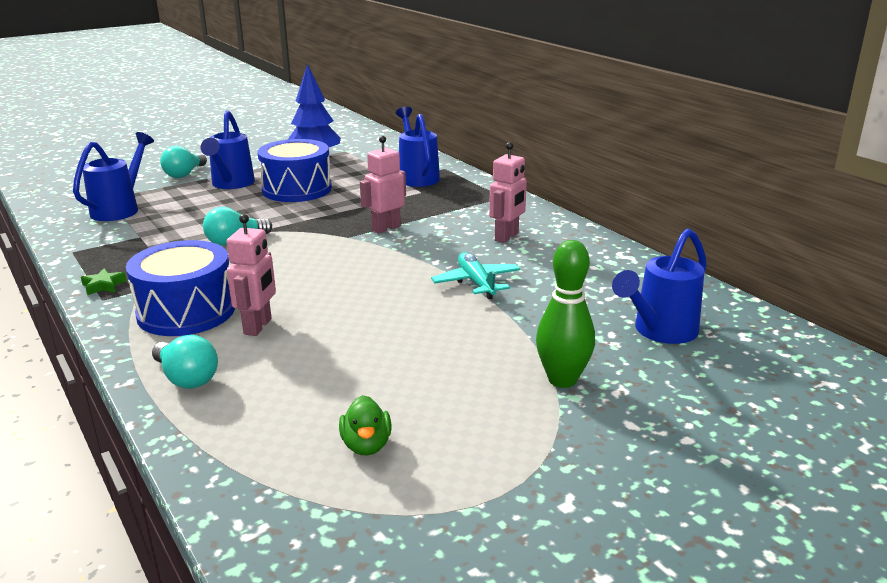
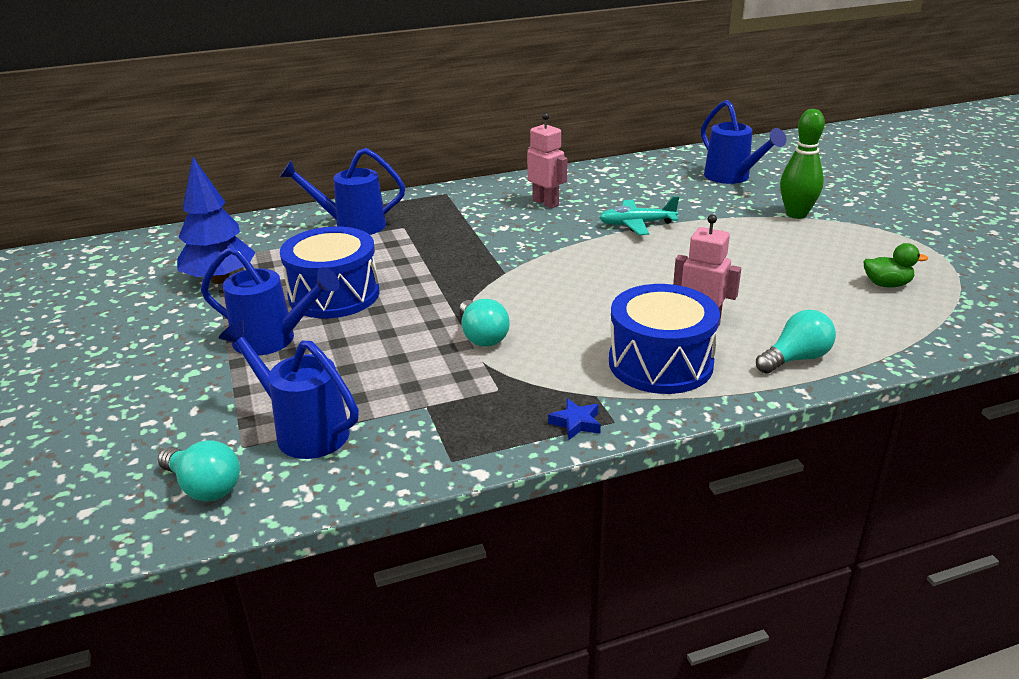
camera: 75 degrees left, 5 degrees up
(103, 285) = (576, 423): green star -> blue star
(184, 174) = (189, 379): turquoise light bulb -> turquoise light bulb (204, 487)
(386, 228) = (493, 252): pink robot -> none

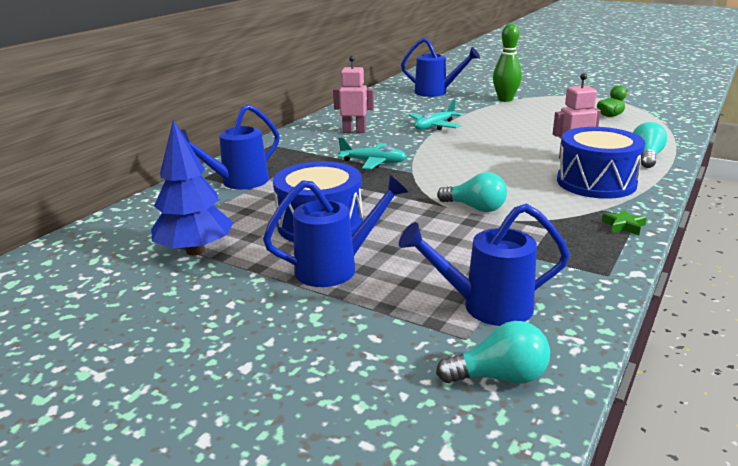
camera: 40 degrees left, 5 degrees down
(493, 247) = (373, 162): none -> turquoise plane
(576, 423) = (623, 226): blue star -> green star

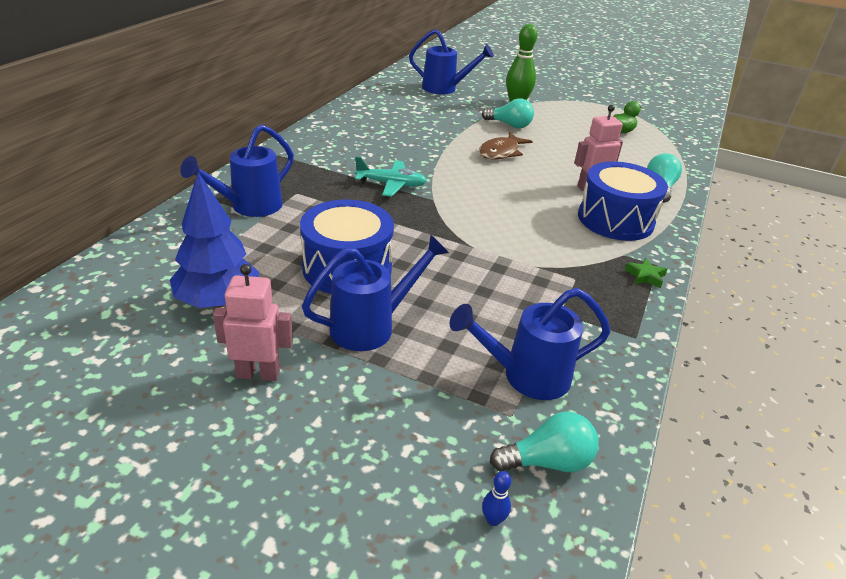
camera: 10 degrees left, 10 degrees up
(354, 131) = (365, 139): pink robot -> pink robot (258, 373)
(434, 126) = (448, 136): turquoise plane -> none
(434, 424) = (493, 520): none -> blue bowling pin
(475, 208) = (502, 249): turquoise light bulb -> turquoise light bulb (509, 125)
(484, 136) = (501, 152): none -> brown fish

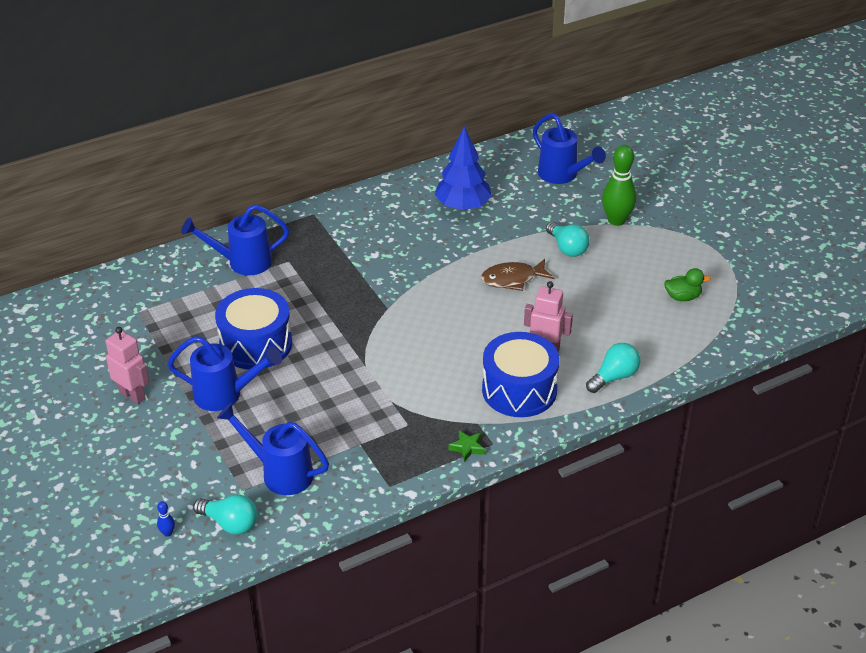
camera: 40 degrees right, 5 degrees up
(218, 301) = (154, 335): blue tree -> blue tree (463, 206)
(391, 184) = (371, 280): turquoise plane -> none

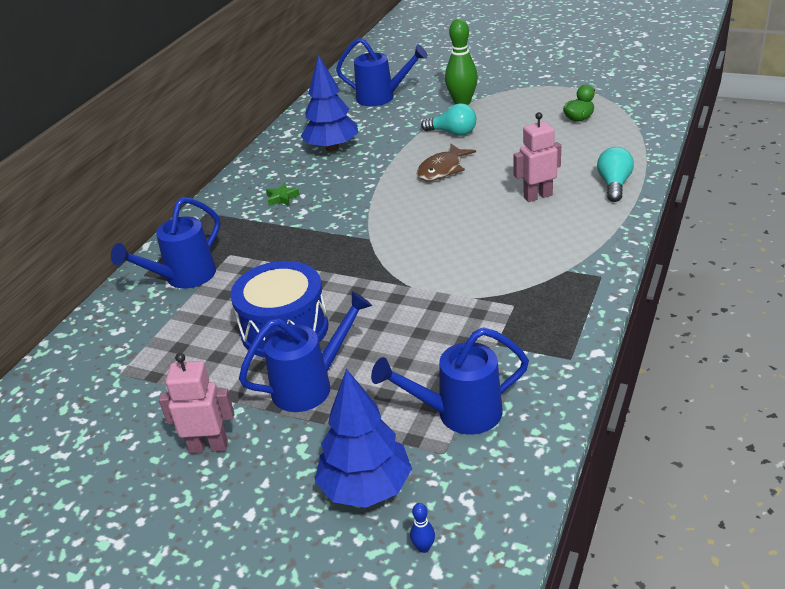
camera: 35 degrees left, 5 degrees down
(180, 479) = (366, 488): none -> blue tree
(230, 523) = (475, 491): turquoise light bulb -> none
(467, 447) = (587, 291): green star -> green star (282, 198)
(519, 390) = (561, 231): blue drum -> none

